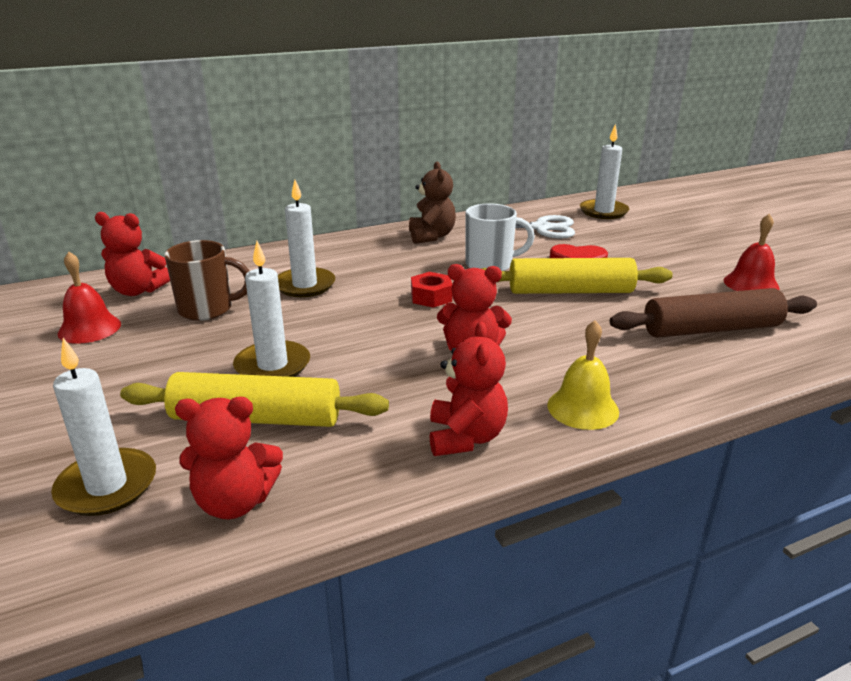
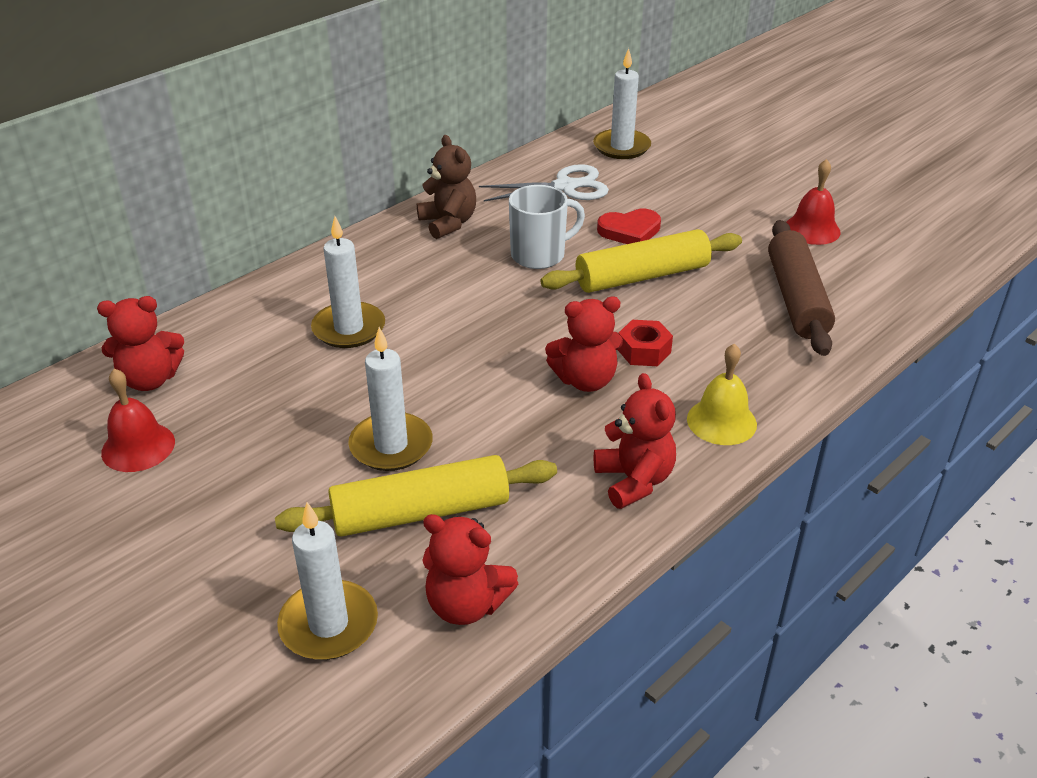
camera: 20 degrees left, 10 degrees up
(207, 309) = (259, 388): brown mug -> none
(235, 502) = (466, 604): red teddy bear -> red teddy bear turned 45 degrees clockwise
(431, 297) = (502, 315): red nut -> red nut (644, 351)
(711, 329) = (796, 299): brown rolling pin -> brown rolling pin turned 60 degrees counterclockwise

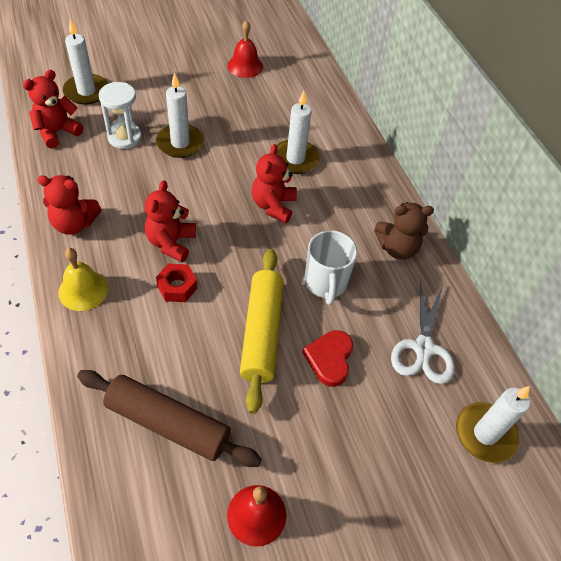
camera: 110 degrees right, 15 degrees up
(150, 379) = (296, 79): red teddy bear -> red teddy bear (273, 206)
(420, 512) = (125, 137): yellow rolling pin -> white hourglass

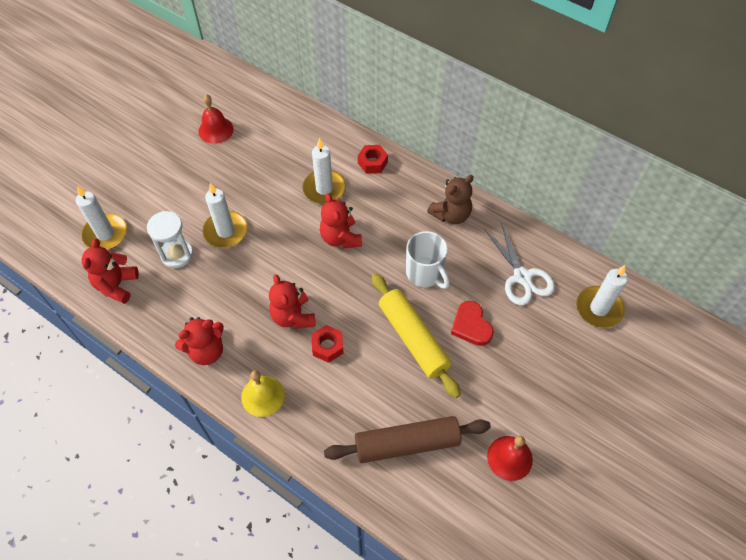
camera: 30 degrees left, 5 degrees up
(359, 163) = (372, 162): none -> red nut

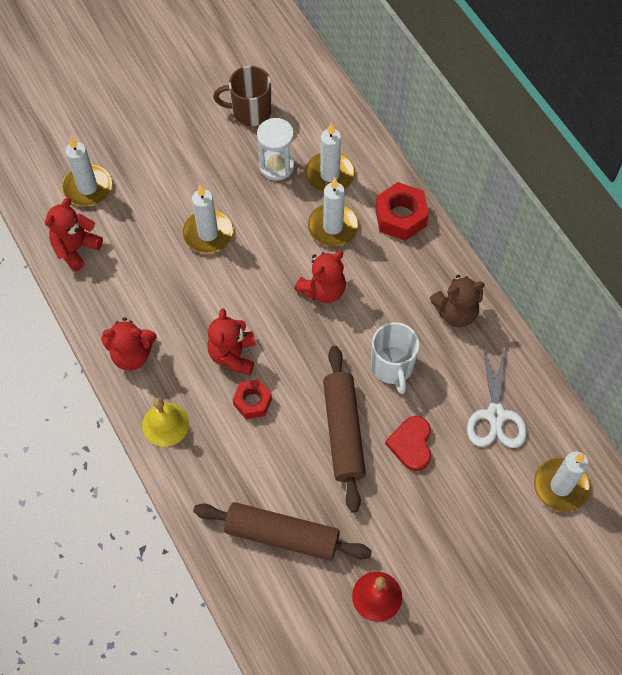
camera: 25 degrees right, 5 degrees up
(177, 254) = (148, 239): white hourglass -> white hourglass (276, 166)
(216, 130) = (250, 111): red bell -> brown mug
(302, 152) = (329, 175): none -> white candle
(340, 238) = (323, 290): red teddy bear -> red teddy bear turned 135 degrees counterclockwise
(372, 162) = (400, 217): red nut -> red nut, size x1.53
(413, 338) = (343, 431): yellow rolling pin -> brown rolling pin

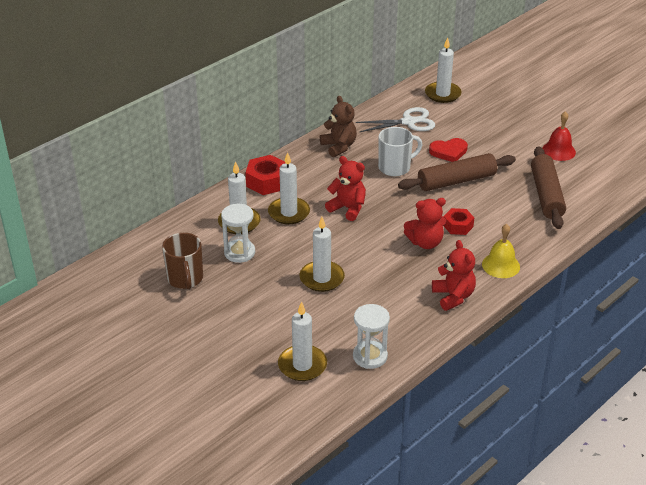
camera: 105 degrees left, 25 degrees down
(76, 248) = (370, 356): red teddy bear -> white hourglass

